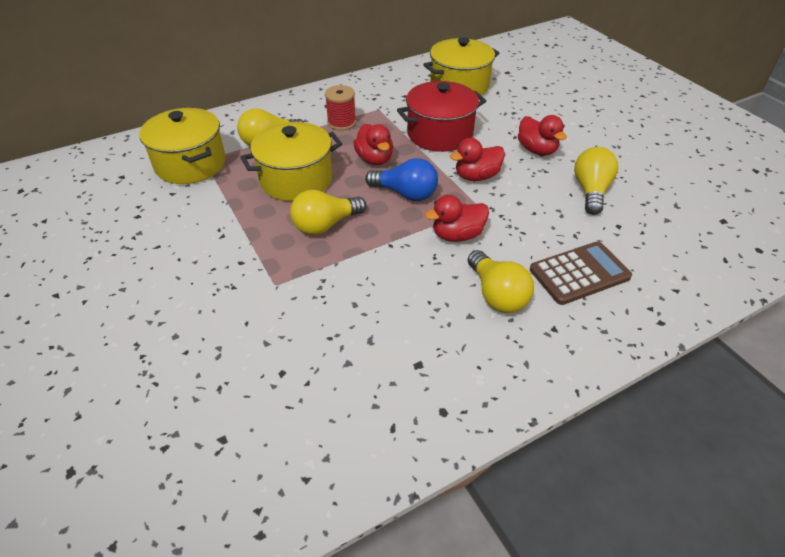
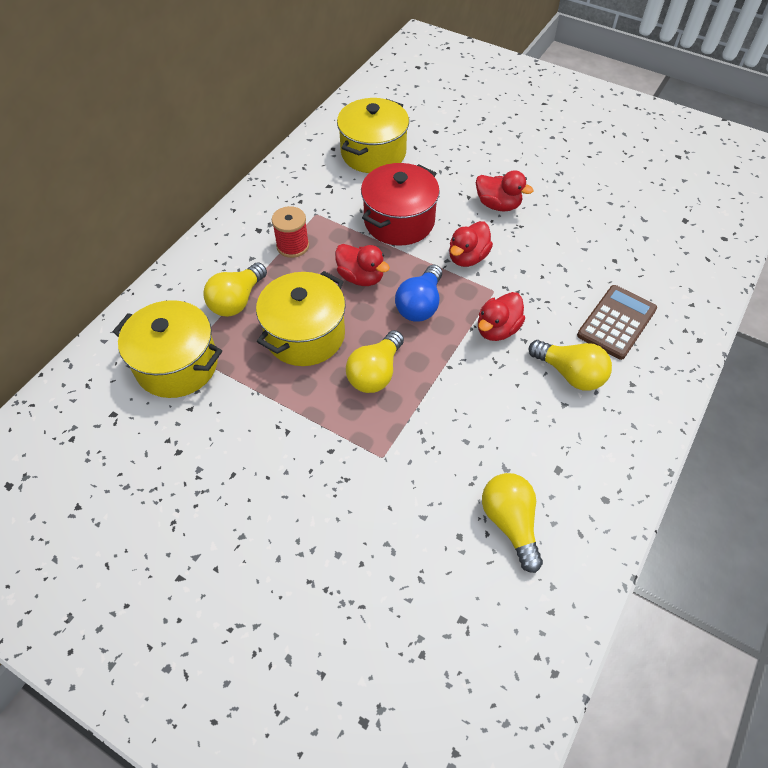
camera: 30 degrees left, 10 degrees up
(405, 194) = (420, 305): blue light bulb -> blue light bulb turned 120 degrees clockwise
(591, 191) = (571, 233): yellow light bulb -> yellow light bulb (510, 523)

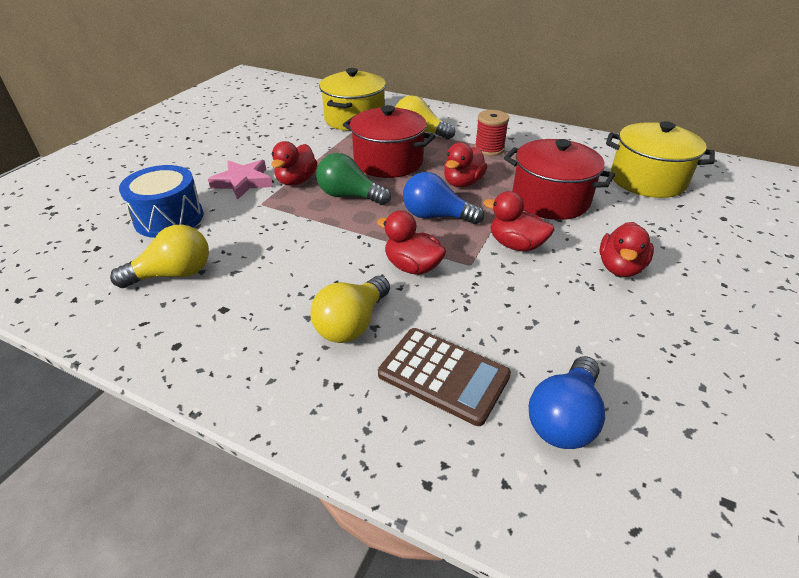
camera: 85 degrees right, 15 degrees down
(305, 335) = (388, 162): yellow pot -> red pot
(330, 481) = (243, 182): none -> pink star
(335, 424) = (296, 181): none -> red duck
(375, 373) = (349, 196): yellow light bulb -> green light bulb
(405, 552) = (169, 218): none -> blue drum
(642, 269) = (564, 418): none -> blue light bulb

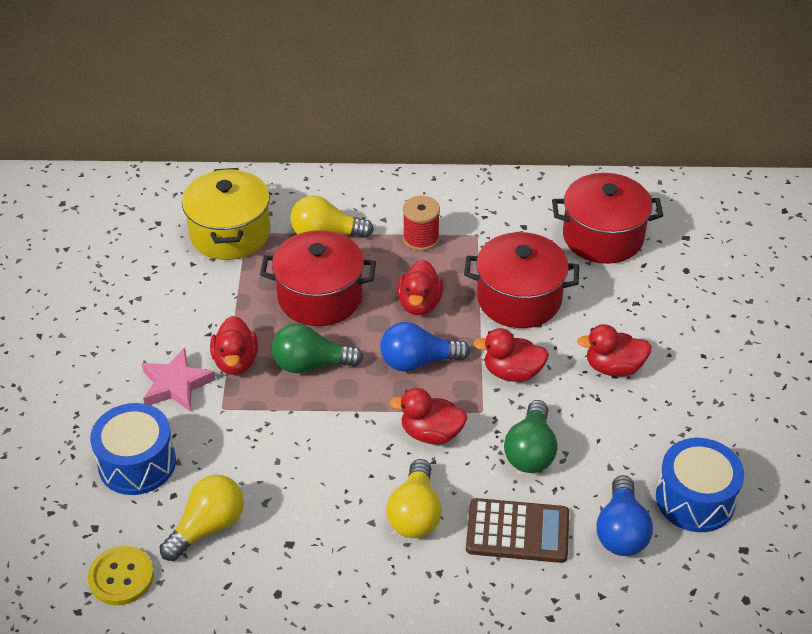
camera: 25 degrees left, 5 degrees up
(75, 287) = (121, 577): none -> yellow button
(499, 308) = (530, 451): none -> green light bulb
(620, 267) = (613, 367): red duck -> red duck turned 90 degrees clockwise
(647, 180) = (603, 237): yellow pot -> red pot
(673, 416) = (695, 499): none -> blue drum

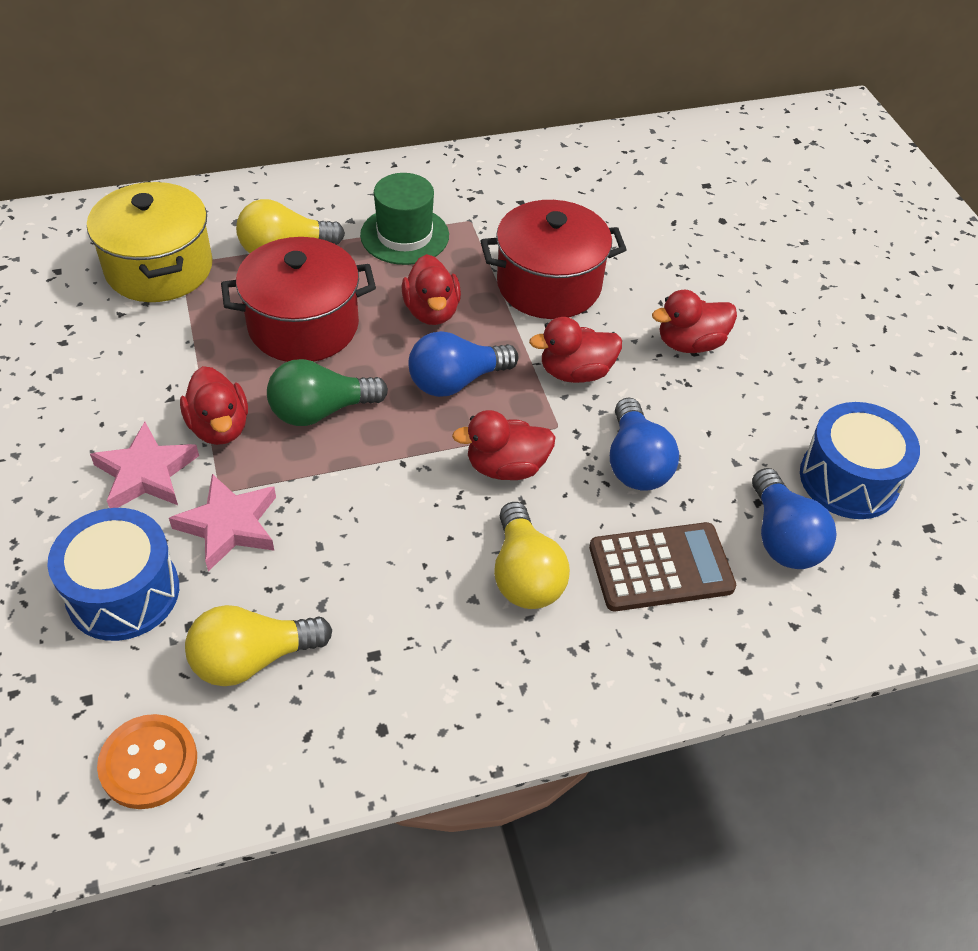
camera: 20 degrees left, 5 degrees up
(121, 577) = (148, 763): yellow button -> orange button
(207, 527) = (252, 659): yellow light bulb -> yellow light bulb turned 135 degrees counterclockwise
(220, 433) = (229, 525): none -> pink star
(421, 239) = (404, 235): red spool -> green hat
(530, 451) = (635, 463): green light bulb -> blue light bulb
(603, 237) = (615, 199): red pot -> none

